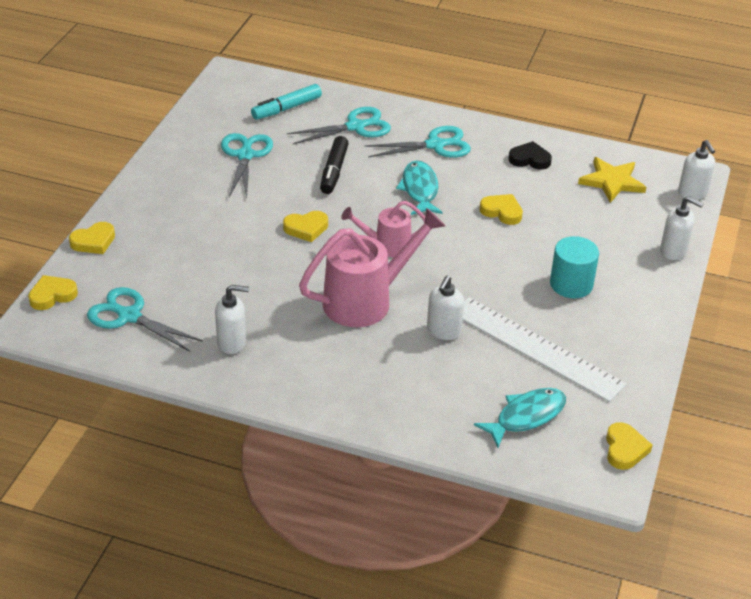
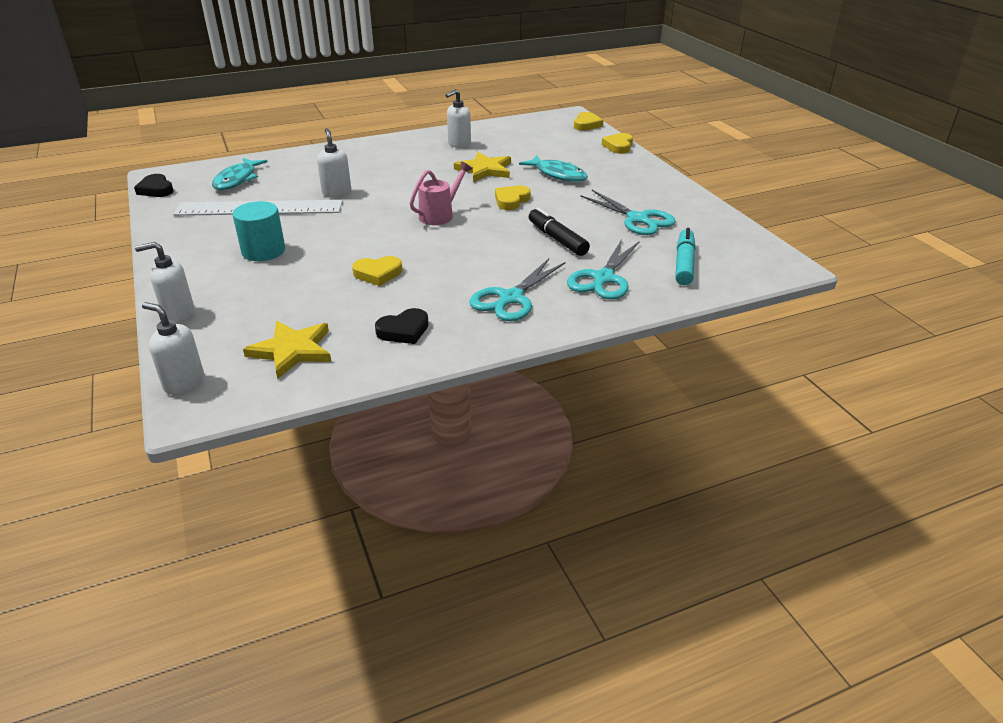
camera: 140 degrees right, 5 degrees down
(129, 316) = (532, 133): turquoise scissors -> none
(268, 283) = (485, 170): none -> yellow star
(367, 300) = (409, 186): pink watering can -> none
(420, 189) = (470, 258): turquoise fish -> turquoise fish (558, 174)
(624, 449) = (156, 189): yellow heart -> black heart

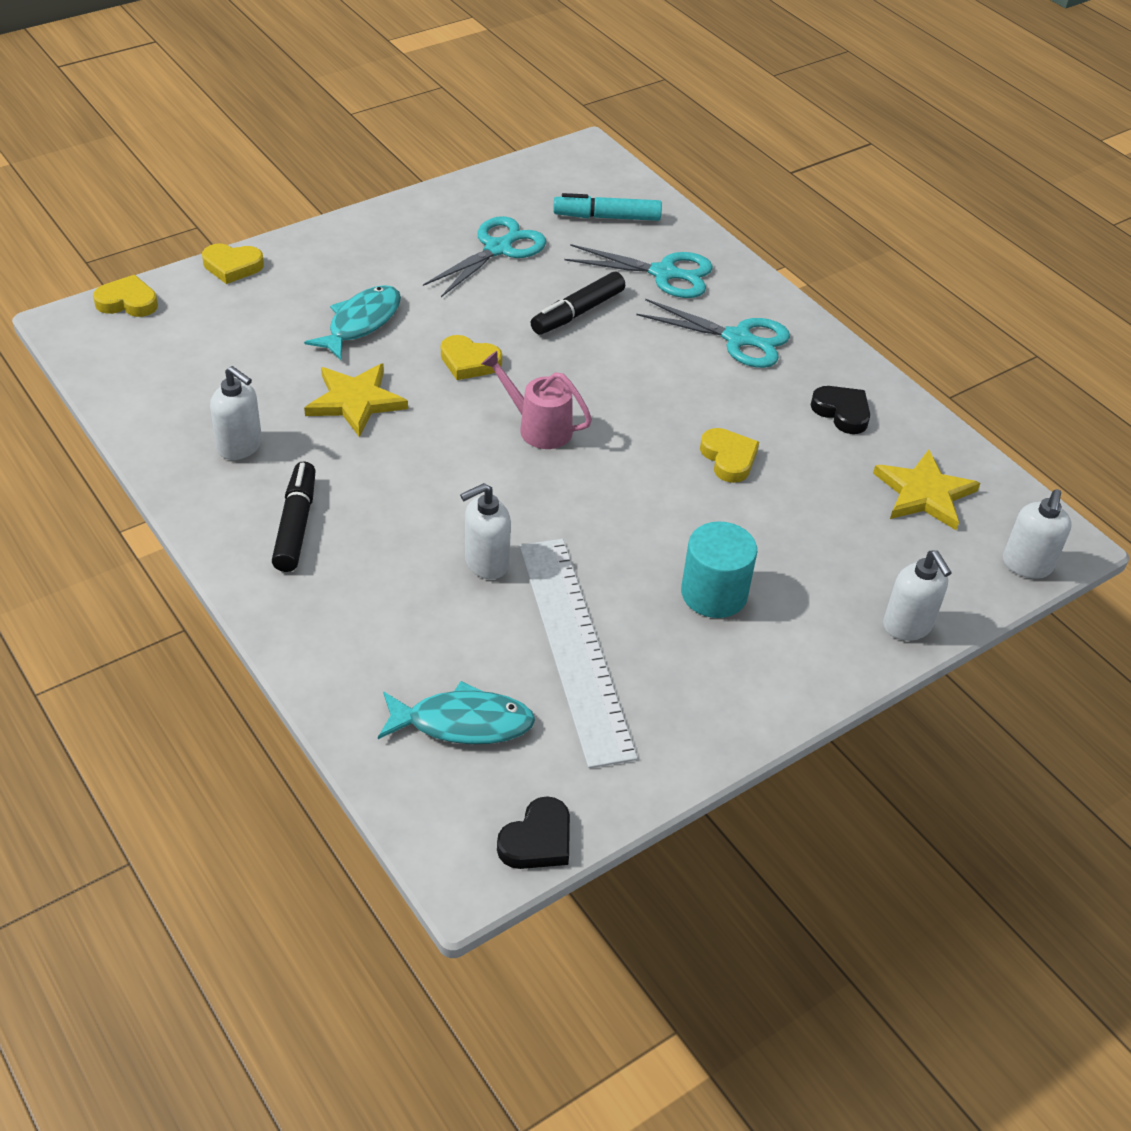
camera: 105 degrees left, 10 degrees up
(394, 153) = (296, 525): none -> black marker

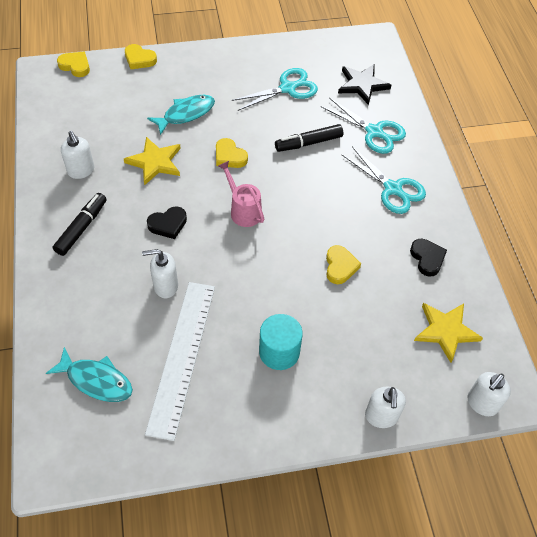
camera: 25 degrees right, 10 degrees up
(537, 840) = (93, 468): black heart -> black heart (168, 224)
(606, 217) = (362, 85): turquoise marker -> black star

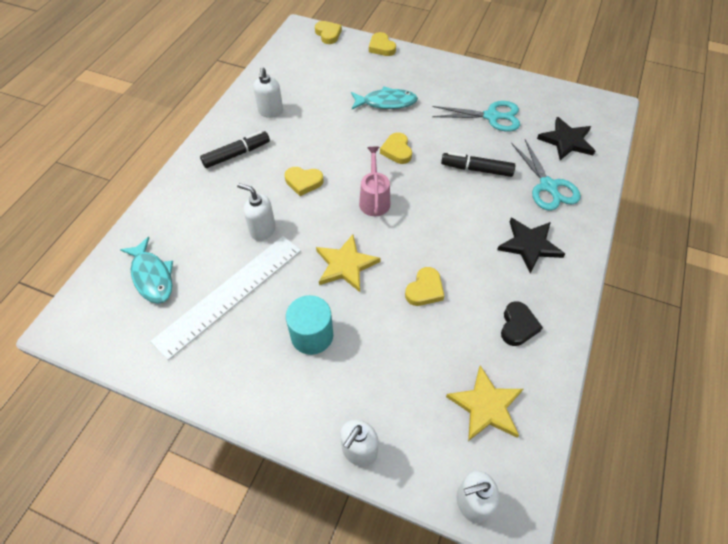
camera: 35 degrees right, 0 degrees up
(155, 162) = (332, 129): yellow star -> yellow star (346, 265)
(168, 224) = (303, 182): black heart -> yellow heart
(393, 189) = (529, 245): turquoise scissors -> black star

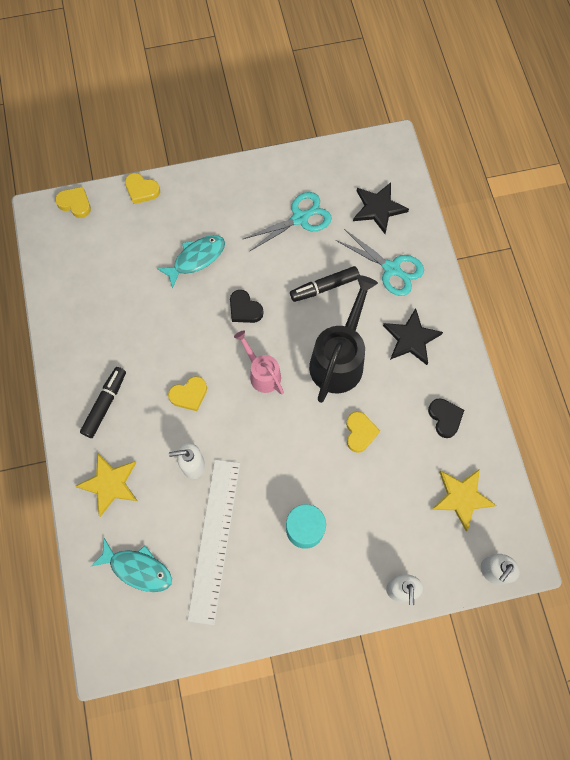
camera: 35 degrees left, 15 degrees up
(270, 112) = (97, 336): white soap dispenser -> none
(346, 265) = (285, 451): yellow star -> yellow star (110, 484)
(397, 151) = (244, 309): yellow heart -> black heart
(450, 225) = (340, 358): none -> black watering can

